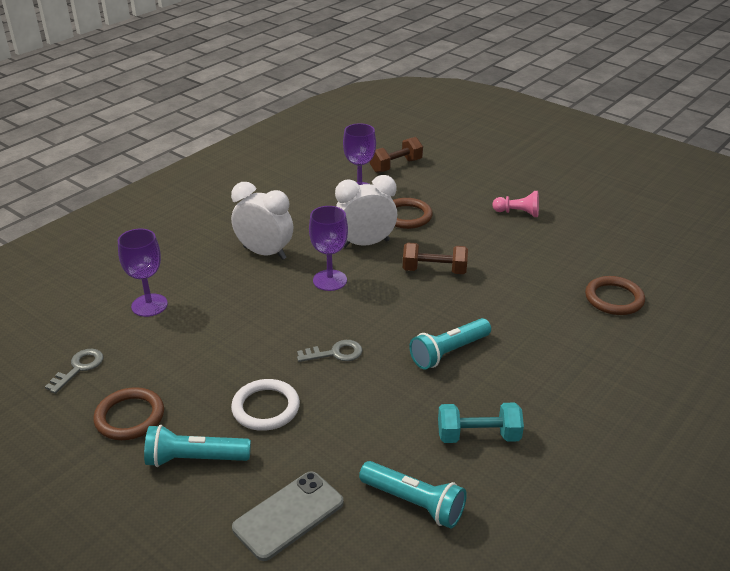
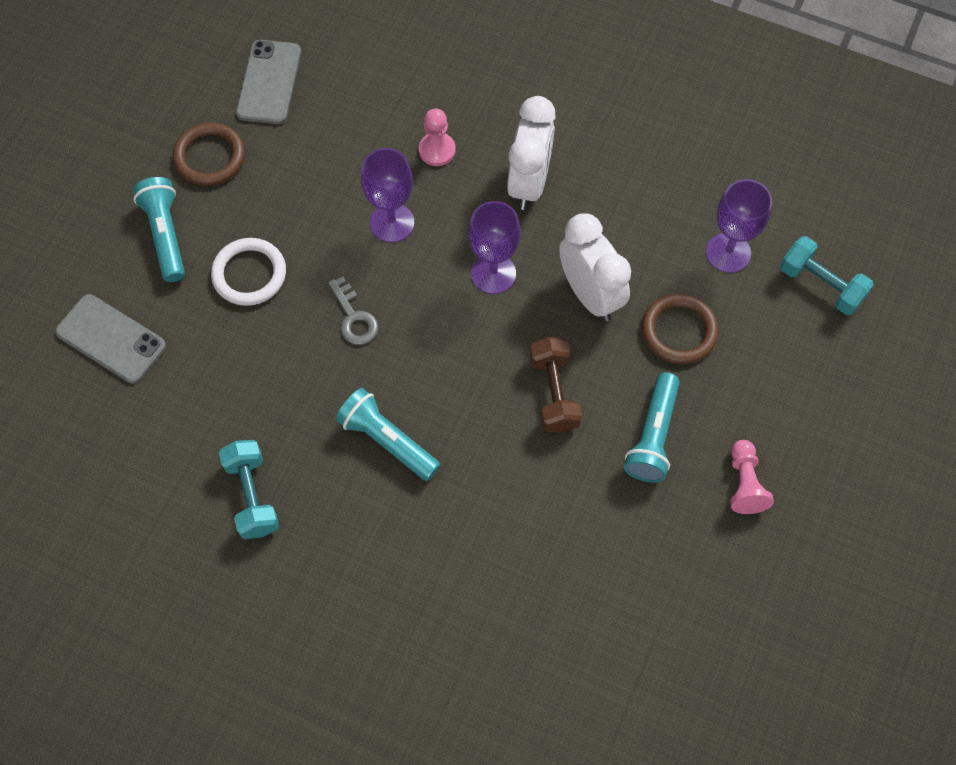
camera: 75 degrees right, 30 degrees up
(79, 368) = (269, 82): grey key -> grey phone
(149, 305) = (388, 102): purple goblet -> purple goblet (392, 223)
(210, 289) = (437, 150): none -> pink pawn
(396, 166) = (821, 285): brown dumbbell -> turquoise dumbbell
(414, 503) = (145, 448): turquoise flashlight -> turquoise flashlight (652, 436)
(614, 298) = (559, 638): brown ring -> none

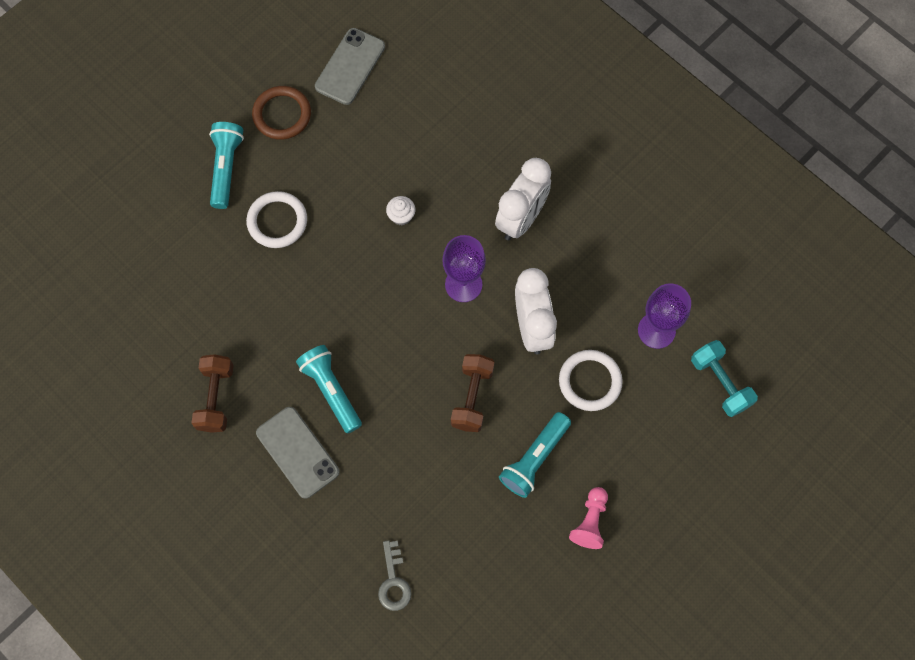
camera: 20 degrees right, 5 degrees up
(111, 339) = (157, 238): grey phone -> grey phone (297, 452)
(252, 496) = (216, 398): turquoise dumbbell -> brown dumbbell
(354, 317) = (343, 283): grey key -> grey key (393, 581)
(392, 223) = (401, 216): purple goblet -> white cupcake
(437, 150) = (459, 167): pink pawn -> none
(679, 331) = (590, 381): brown ring -> white ring

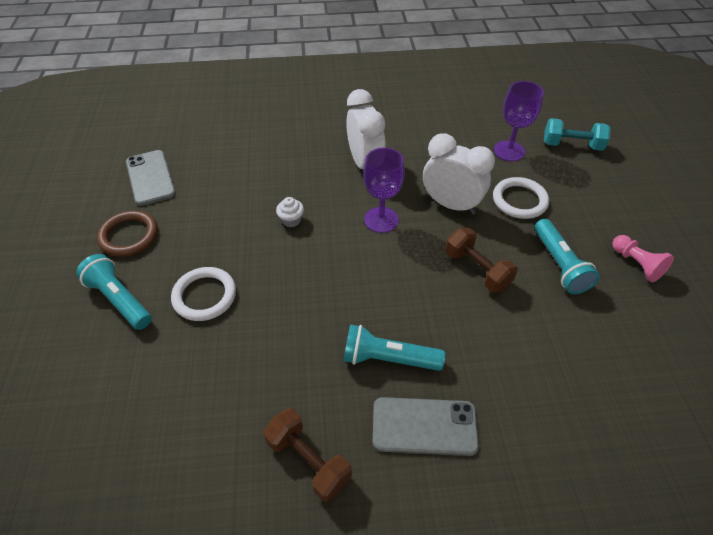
camera: 50 degrees left, 20 degrees down
(393, 581) = (613, 433): grey key -> none

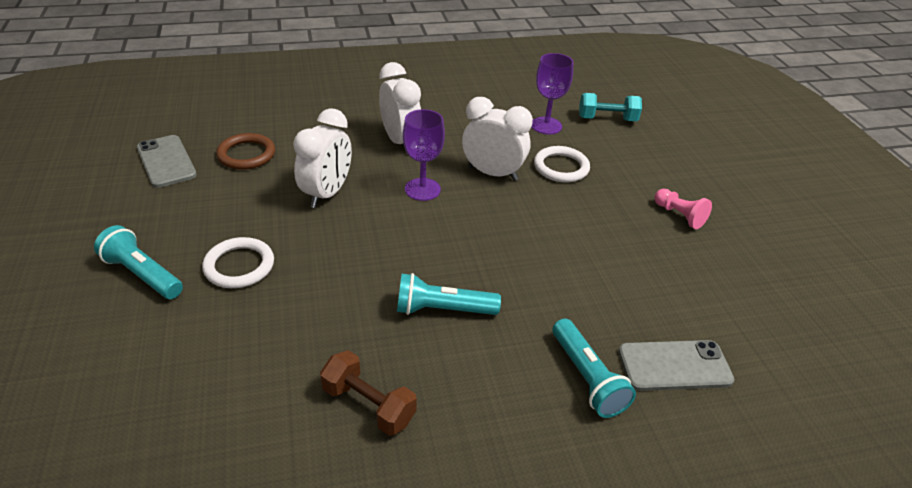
camera: 10 degrees left, 10 degrees down
(129, 236) = (147, 216): brown ring -> brown ring (246, 154)
(291, 220) = (327, 194): white cupcake -> white clock
(424, 426) = (486, 365): grey phone -> grey phone (674, 366)
(477, 269) = (525, 228): brown dumbbell -> none
(559, 264) = (605, 219): turquoise flashlight -> turquoise flashlight (587, 378)

